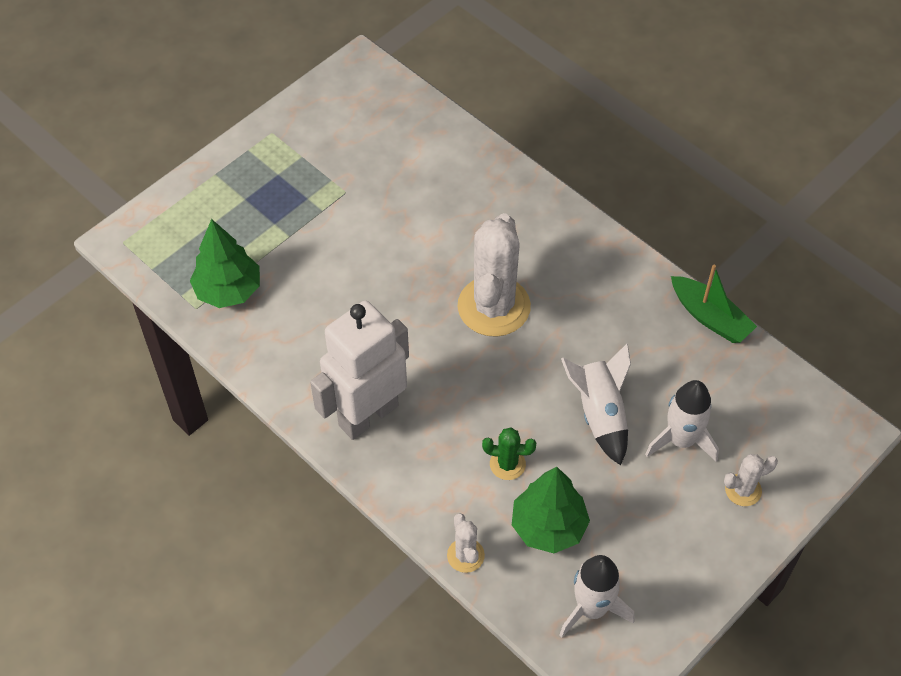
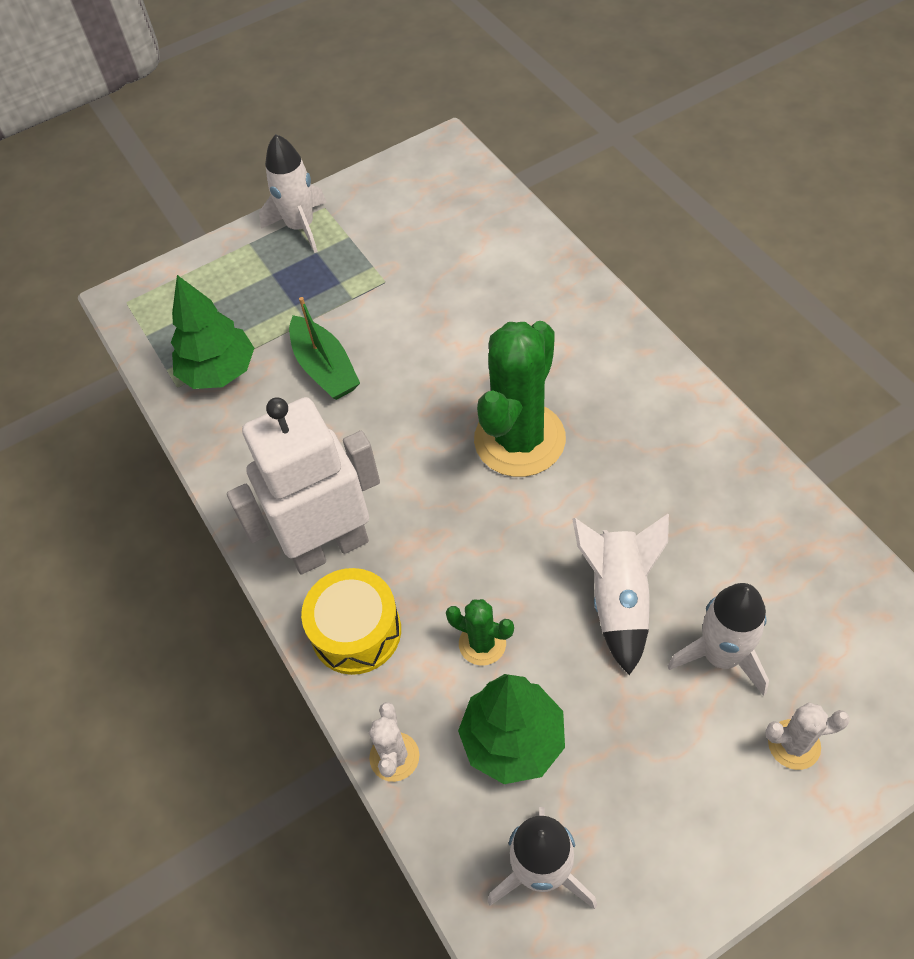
camera: 20 degrees right, 0 degrees up
(256, 153) = (301, 227): none -> white rocket
(409, 473) = (356, 631): none -> yellow drum
(494, 306) = (519, 439): white cactus -> green cactus
(710, 317) = (795, 498): green boat -> green boat (325, 368)

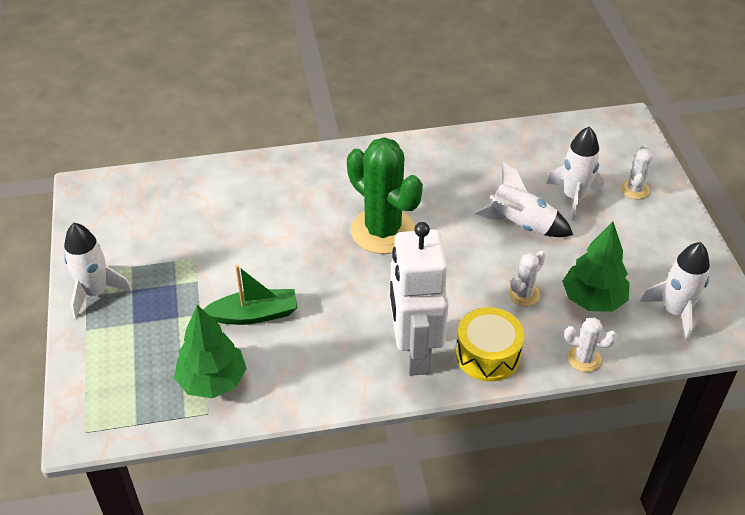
camera: 75 degrees left, 10 degrees down
(482, 643) = (524, 294): green cactus -> white cactus

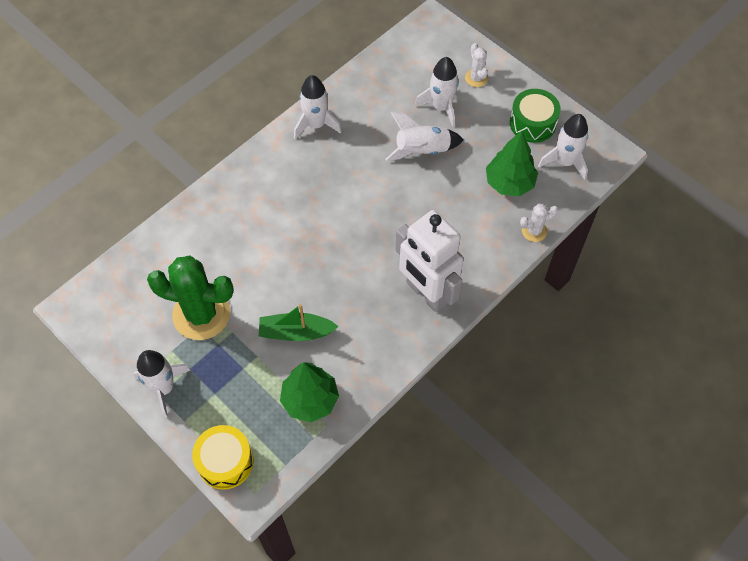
camera: 35 degrees left, 15 degrees up
(254, 314) = (296, 332): green boat -> green boat turned 135 degrees counterclockwise
(383, 231) = (332, 211): green cactus -> green cactus (201, 314)
(432, 153) = (316, 124): none -> white rocket
(488, 355) = (474, 265): yellow drum -> yellow drum (225, 461)
(524, 294) = (463, 205): white cactus -> none
(666, 258) = (532, 123): none -> green drum

